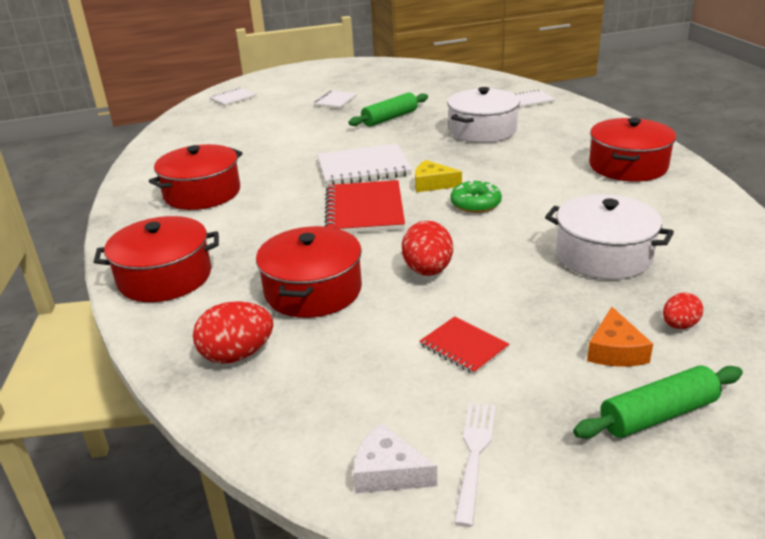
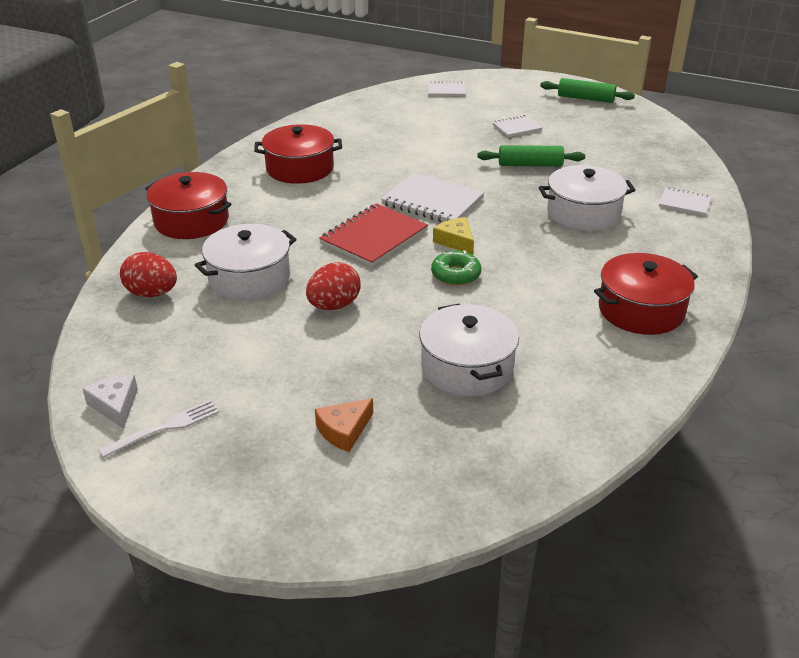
camera: 40 degrees right, 5 degrees up
(313, 290) = (249, 278): red pot -> white pot
(463, 347) = (265, 367): red notebook -> none
(658, 414) = (292, 481): green rolling pin -> green rolling pin (585, 98)
(679, 325) = (416, 445): red egg -> none

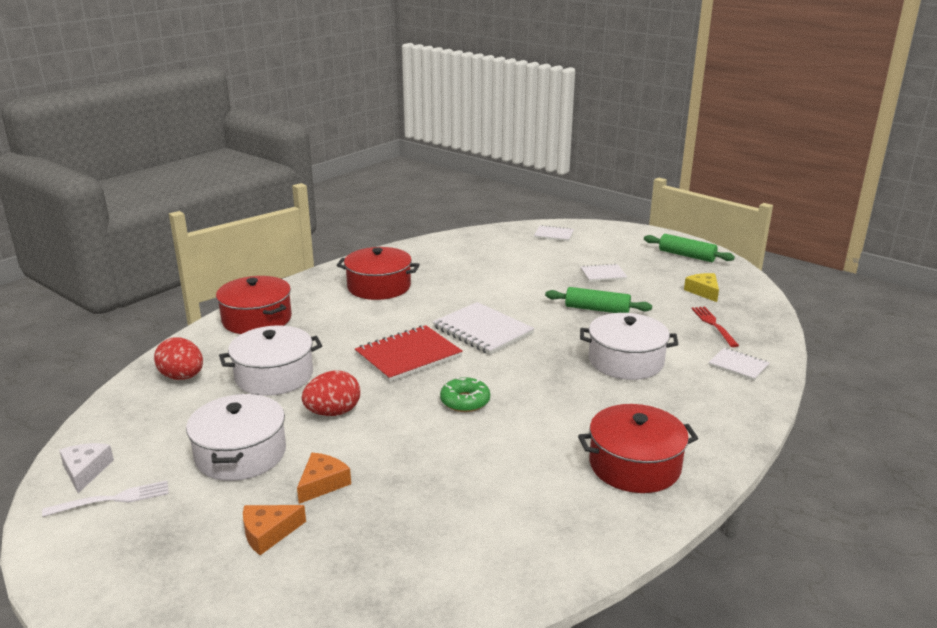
camera: 15 degrees right, 10 degrees down
(367, 375) = (322, 483): none -> orange cheese
(456, 241) = (483, 370): yellow cheese -> yellow cheese (703, 291)
(467, 367) = (423, 492): white pot -> white pot (240, 454)
(644, 166) = (713, 325): none -> red fork

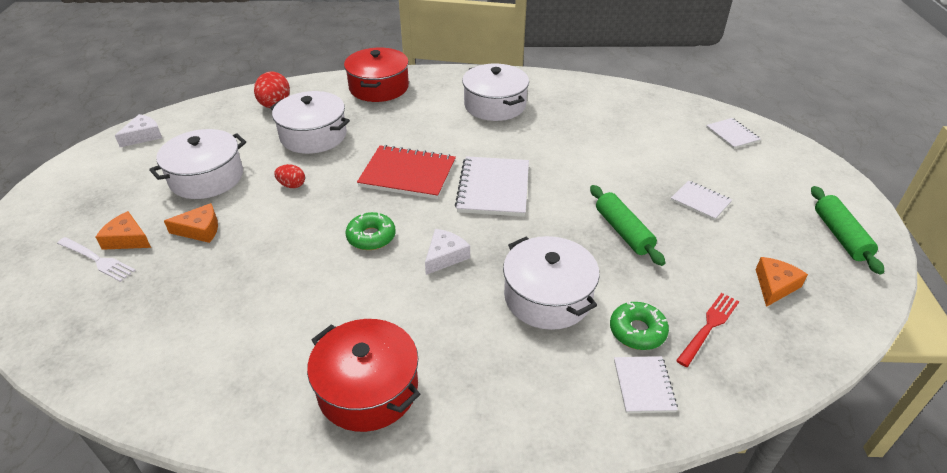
camera: 50 degrees right, 15 degrees up
(112, 499) = (122, 162): white fork -> white fork (97, 260)
(333, 412) = (292, 185): red egg -> red egg, size x0.59
(379, 287) = (495, 105): red pot -> white pot
(533, 380) = (445, 256): none -> white cheese
(692, 347) = (637, 331): none -> green donut
(703, 291) = (775, 286): yellow cheese -> orange cheese

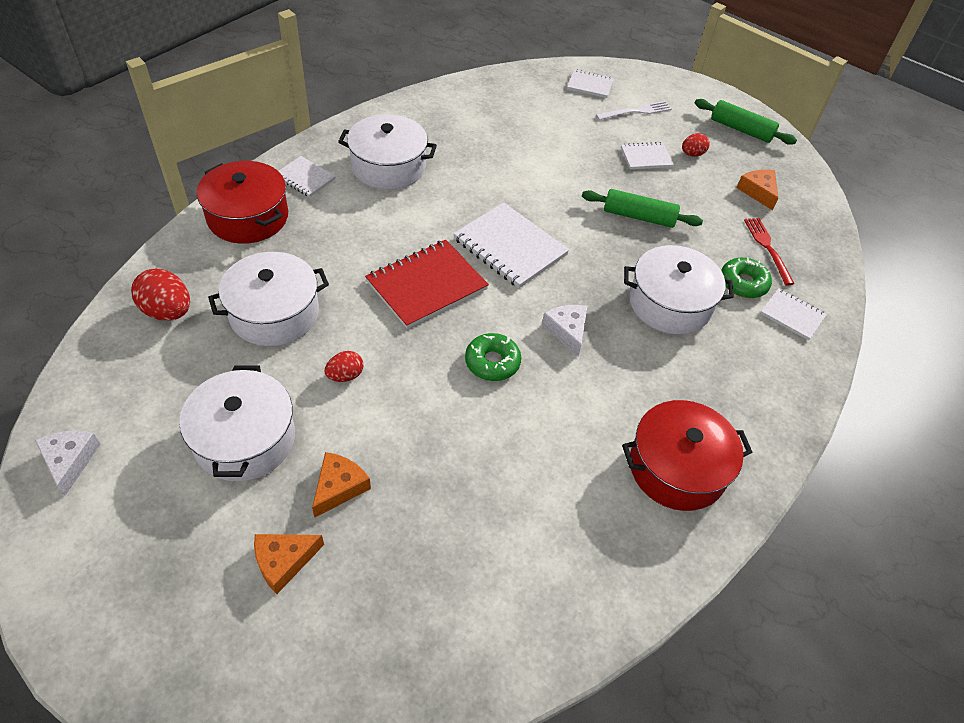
camera: 55 degrees left, 10 degrees up
(97, 260) = (293, 606): white fork -> white fork (636, 111)
(438, 86) = (305, 178): none -> white notebook
(751, 223) = (692, 154): none -> red egg

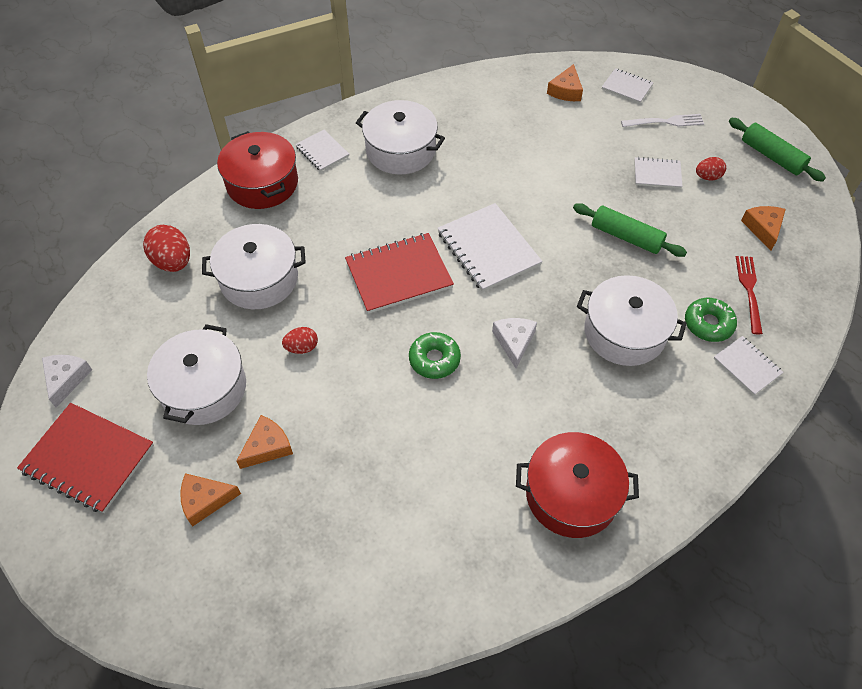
camera: 20 degrees right, 5 degrees up
(123, 545) = (88, 458): none -> red notebook
(534, 94) = (566, 91): none -> orange cheese

